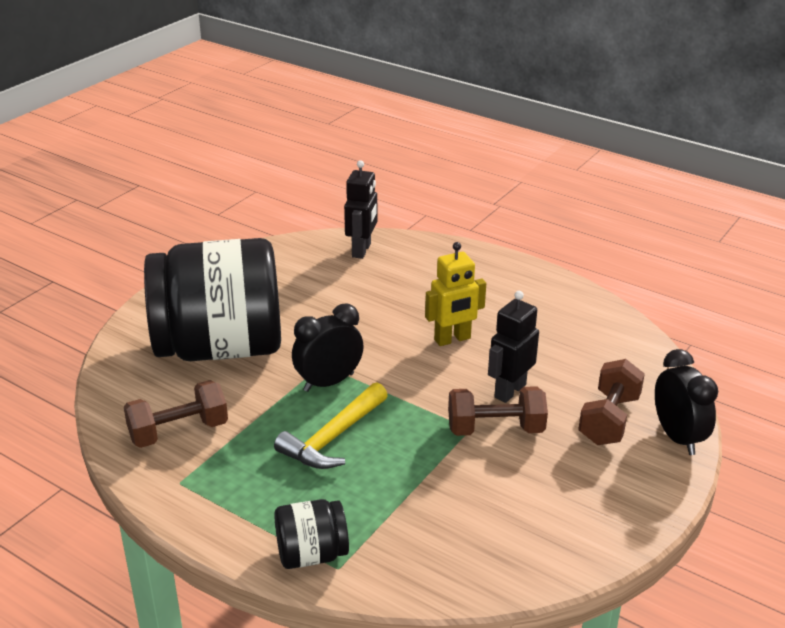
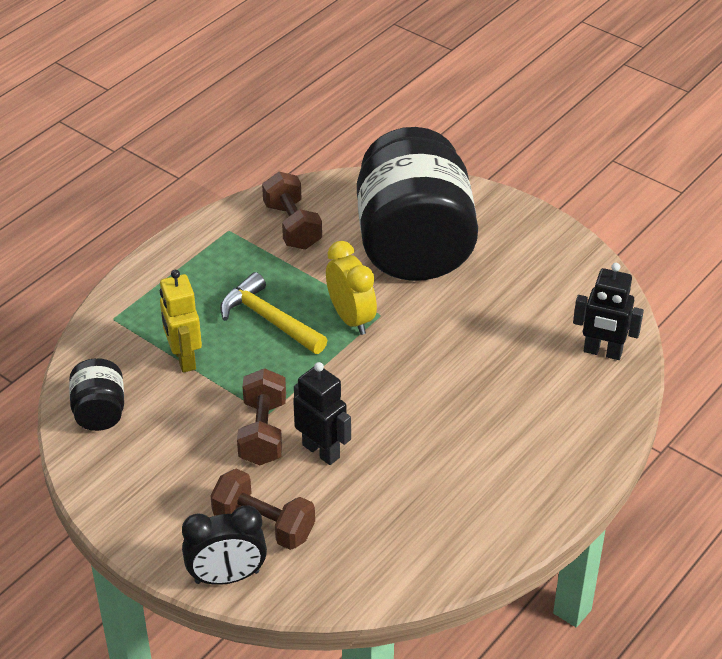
camera: 95 degrees right, 10 degrees up
(311, 554) = (131, 304): black jar -> black jar (100, 412)
(328, 382) = (351, 318): black clock -> yellow clock
(452, 339) = (416, 415): yellow robot -> yellow robot (184, 359)

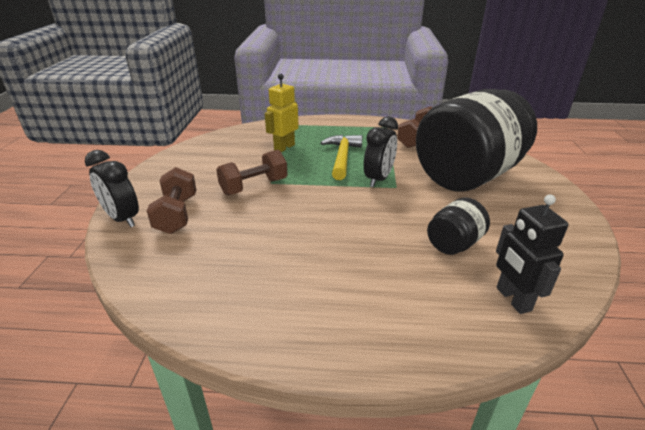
camera: 55 degrees right, 10 degrees down
(100, 412) = (224, 142): black jar -> black jar (454, 244)
(321, 451) = (258, 210): black robot -> none
(351, 318) = (378, 179): yellow clock -> black clock

